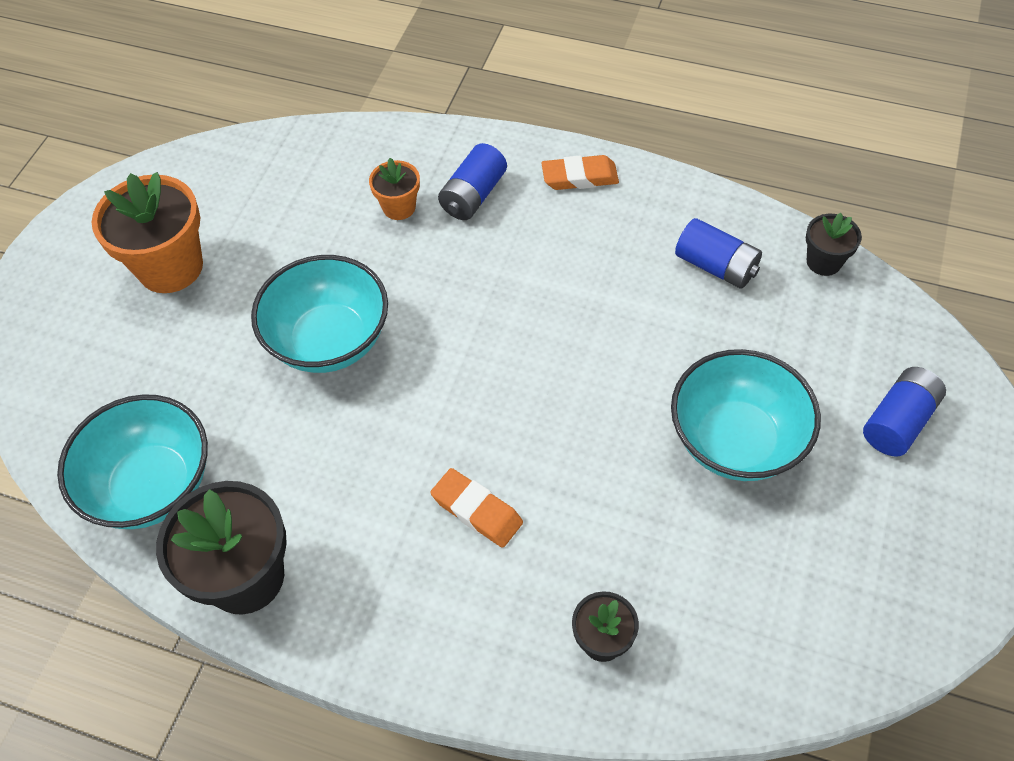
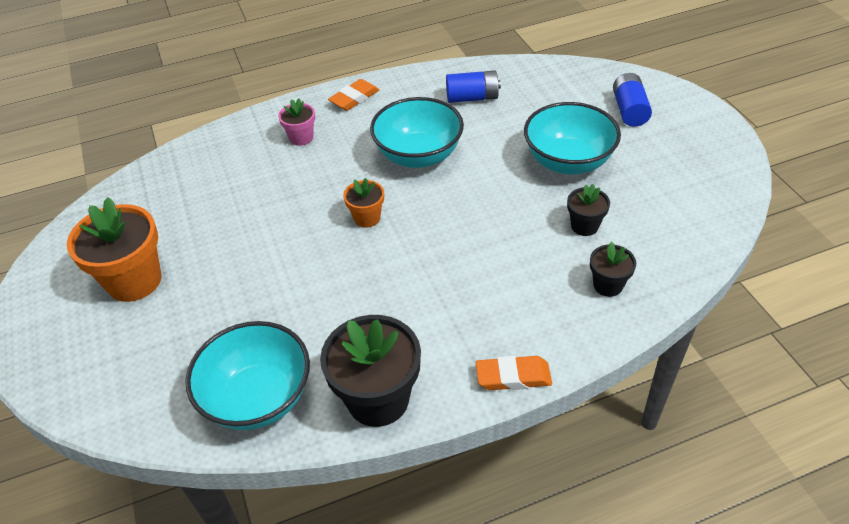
camera: 40 degrees left, 10 degrees down
(329, 340) = (292, 253): turquoise bowl -> turquoise bowl (418, 155)
(399, 207) = (261, 167): orange flower pot -> orange flower pot (367, 218)
(473, 195) = (301, 138): blue battery -> pink flower pot
(477, 511) = (476, 275): orange eraser -> orange eraser (513, 377)
(824, 262) = (521, 68): black flower pot -> black flower pot (584, 226)

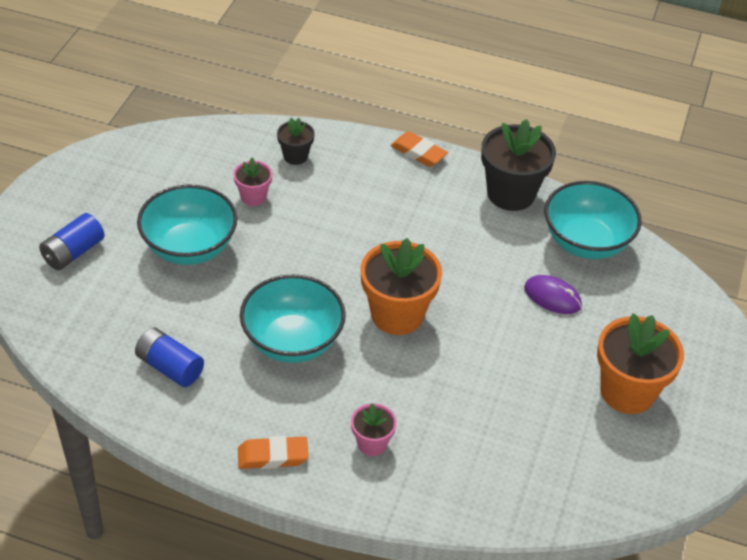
camera: 145 degrees left, 0 degrees up
(252, 317) = (552, 297): none -> purple mouse
(367, 218) = (397, 314): orange flower pot -> orange flower pot, size x1.92
(584, 226) = (253, 197): black flower pot -> pink flower pot

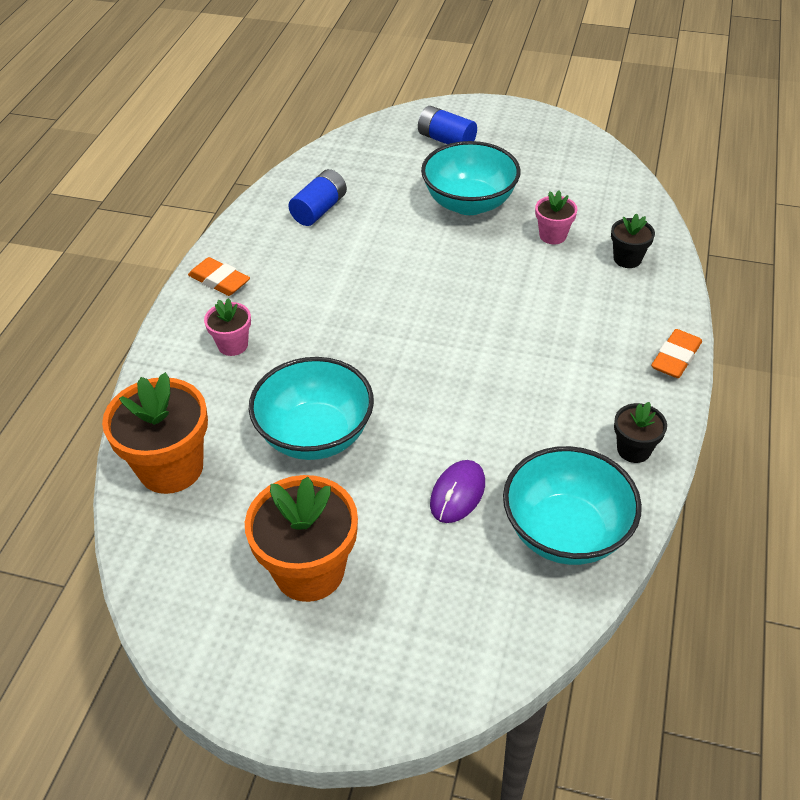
camera: 90 degrees right, 0 degrees up
(273, 456) = (219, 281): orange eraser -> orange eraser turned 45 degrees counterclockwise
(292, 341) = (358, 280): turquoise bowl -> turquoise bowl (315, 435)
(397, 314) = (405, 353): orange flower pot -> orange flower pot (171, 467)
(511, 193) = (633, 449): black flower pot -> black flower pot, size x0.52

